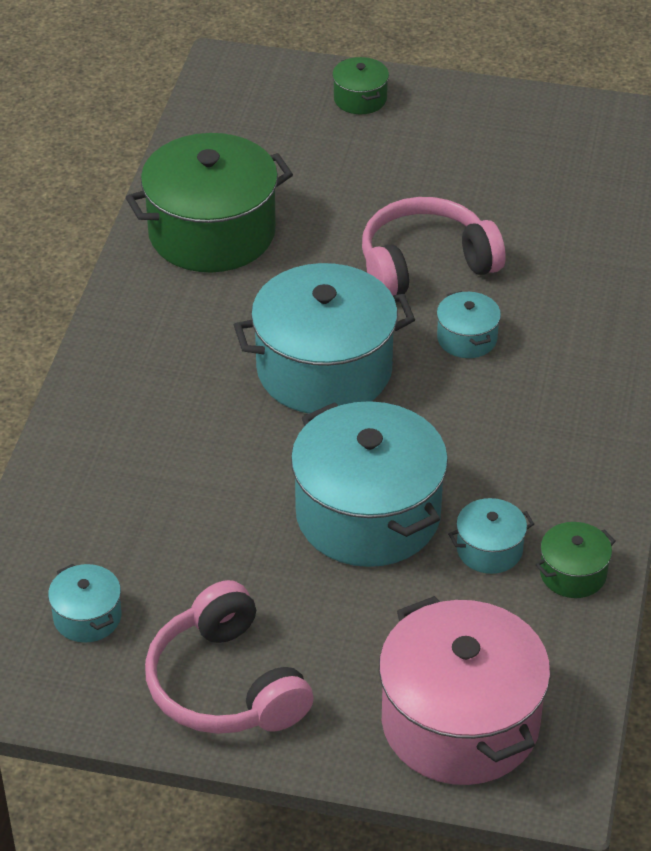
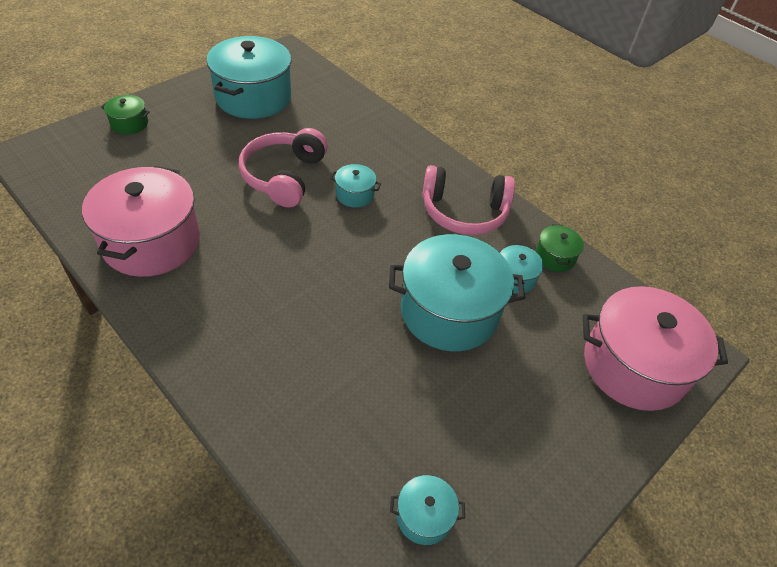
camera: 60 degrees left, 5 degrees up
(212, 233) = (151, 242): green pot -> pink pot
(226, 684) = (538, 466): pink headphones -> pink headphones (464, 212)
(324, 369) = (319, 262): turquoise pot -> turquoise pot (253, 97)

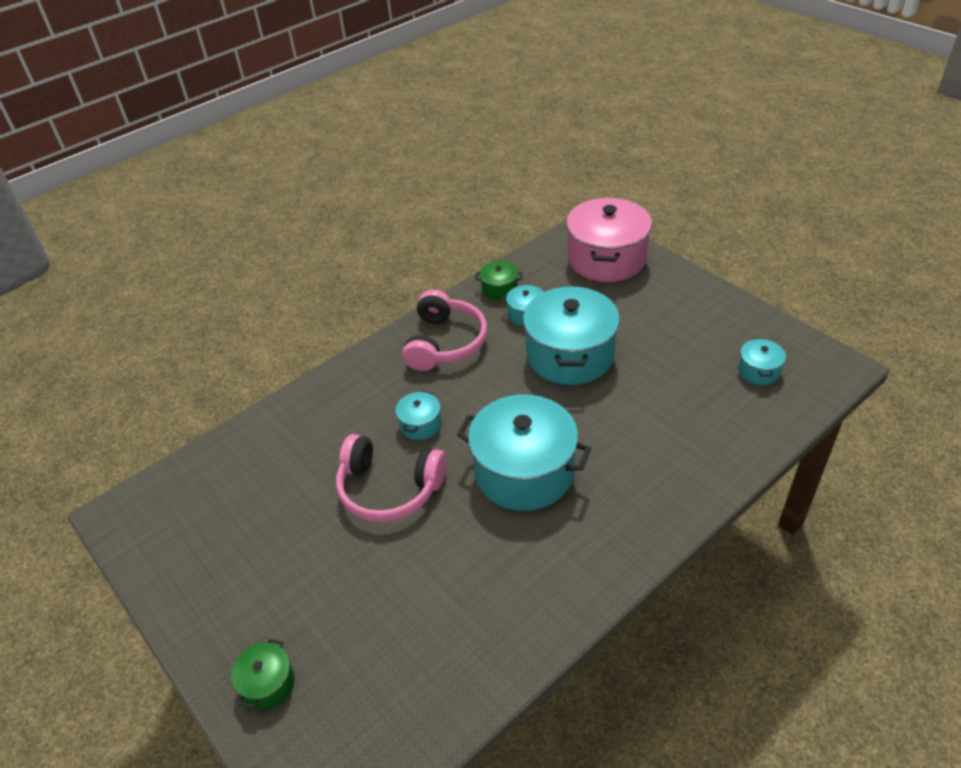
camera: 80 degrees left, 5 degrees down
(151, 242) = (503, 602): pink pot -> none
(253, 97) = (225, 539): turquoise pot -> turquoise pot (524, 472)

